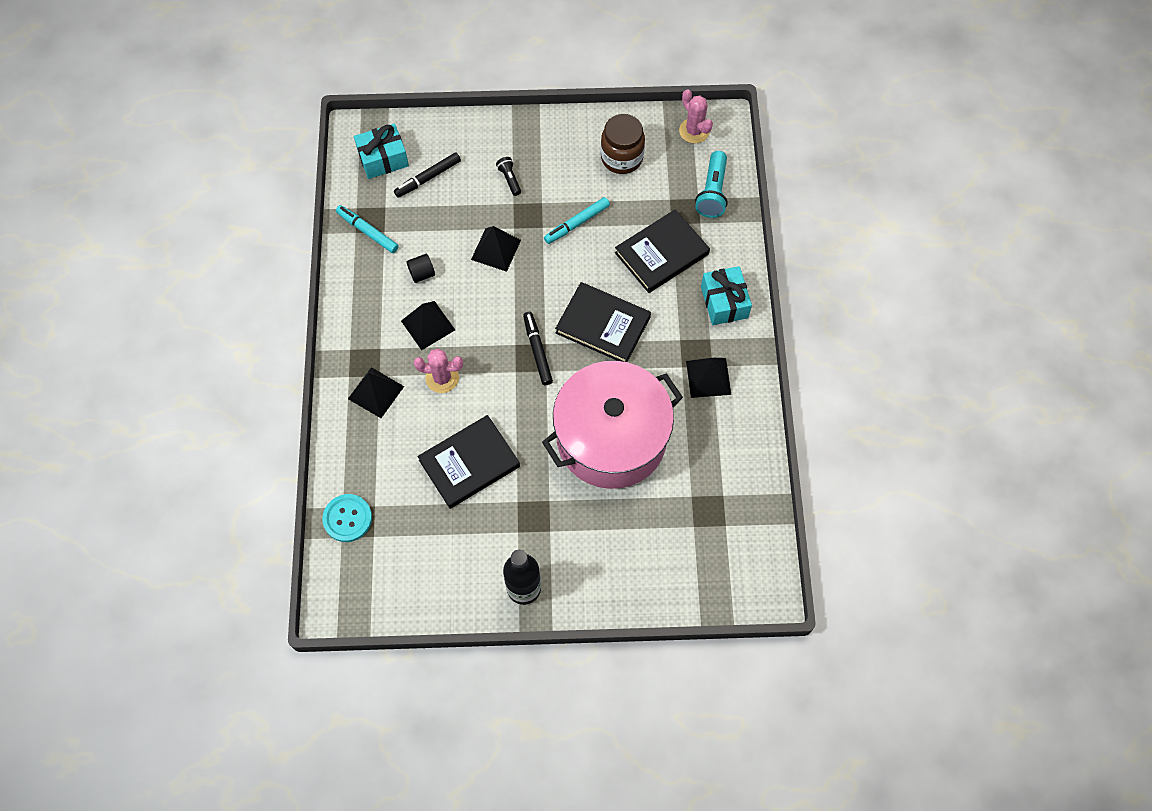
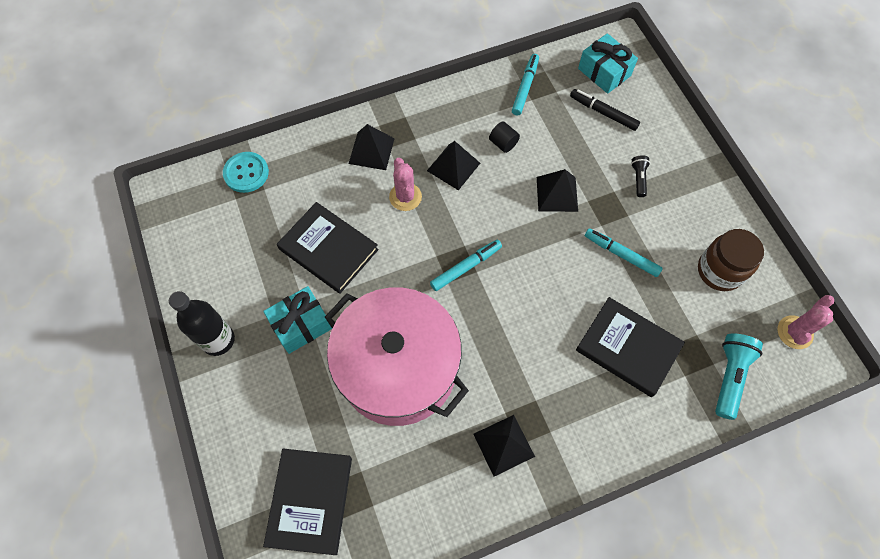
camera: 70 degrees right, 0 degrees up
(509, 179) = (638, 179): black flashlight -> black flashlight turned 45 degrees counterclockwise
(537, 350) = (466, 267): black marker -> turquoise marker
(603, 325) = (519, 318): black book -> black book (310, 501)
(712, 192) = (729, 376): turquoise flashlight -> turquoise flashlight turned 120 degrees clockwise
(724, 302) = (601, 433): turquoise gift -> turquoise gift (301, 325)

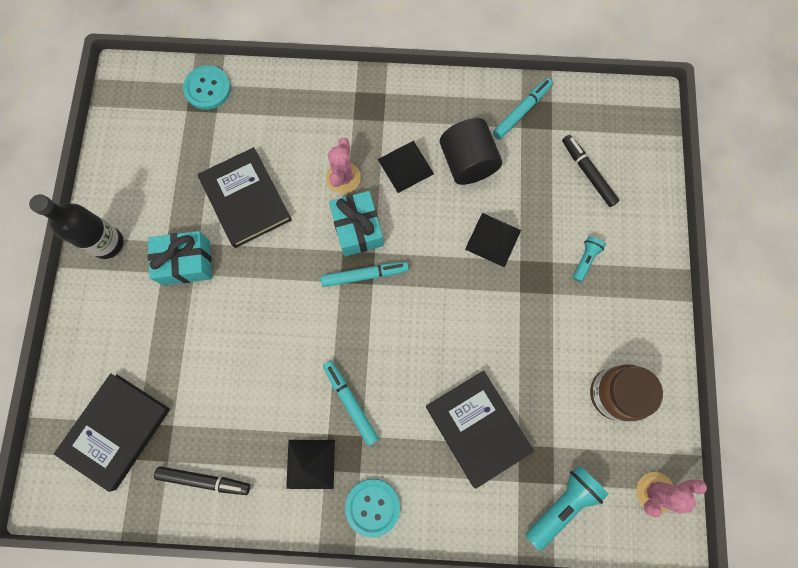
camera: 25 degrees right, 10 degrees up
(371, 151) = (335, 115): black pyramid -> none
(398, 368) = (252, 345): pink pot -> none
(416, 505) = (204, 480): none -> black marker
(503, 143) = (467, 163): black cylinder -> black cylinder, size x1.95
(577, 455) = (372, 507): none -> turquoise button
(604, 72) = (613, 128): turquoise gift -> turquoise gift (357, 229)
(621, 255) = (523, 331): turquoise marker -> turquoise marker (350, 402)
(638, 179) = (585, 260): black flashlight -> turquoise flashlight

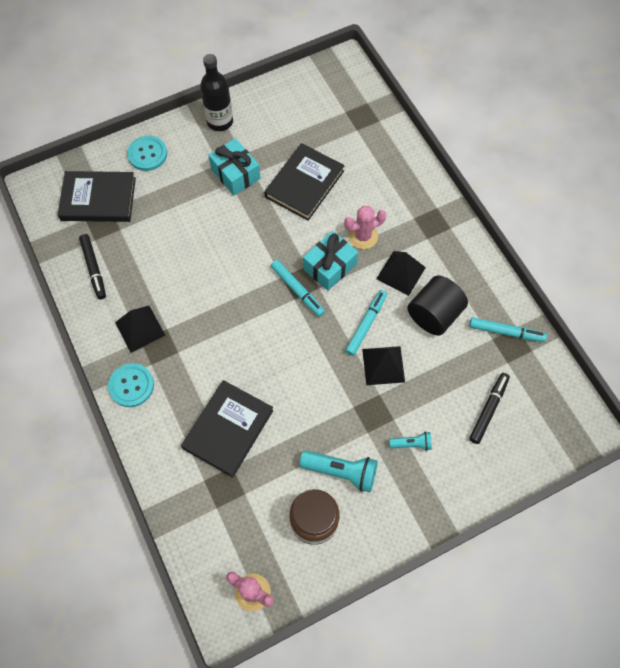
camera: 60 degrees right, 10 degrees down
(207, 88) = (370, 115): turquoise button -> turquoise button (147, 154)
(350, 402) = (197, 331): turquoise marker -> turquoise marker (366, 324)
(562, 504) = (204, 522): turquoise flashlight -> turquoise flashlight (341, 472)

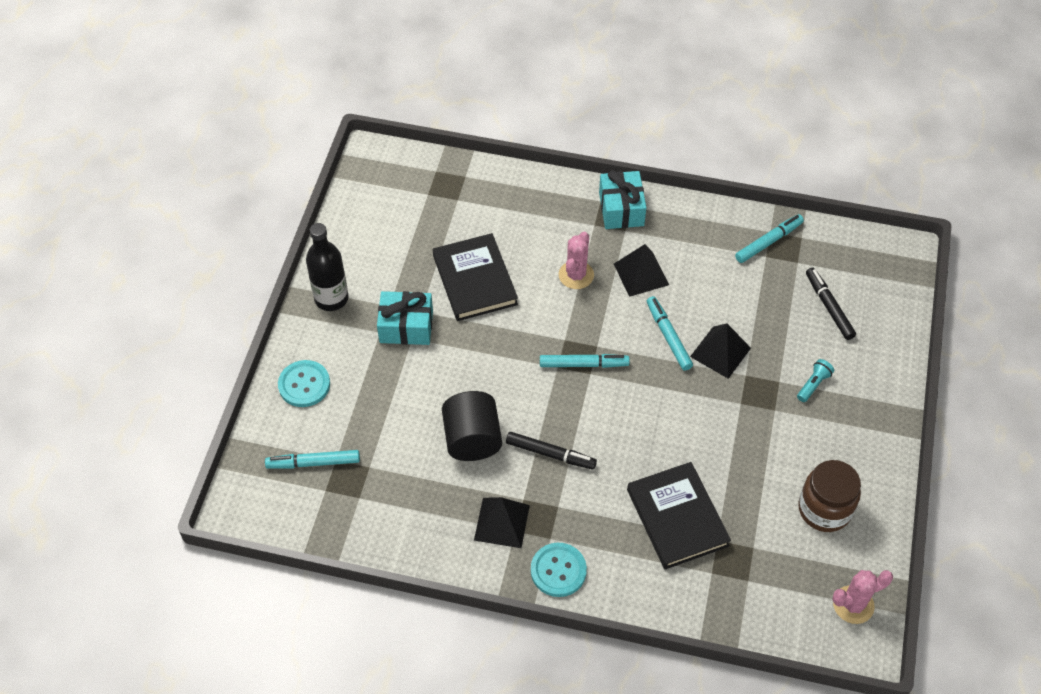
camera: 50 degrees left, 10 degrees down
(94, 268) = (393, 519): black marker -> black marker (550, 454)
(98, 199) = (313, 463): black book -> turquoise marker
(330, 267) = (583, 322): turquoise gift -> turquoise gift (621, 209)
(341, 472) = (795, 456): turquoise flashlight -> none
(434, 314) = (705, 280): black cylinder -> black cylinder (472, 439)

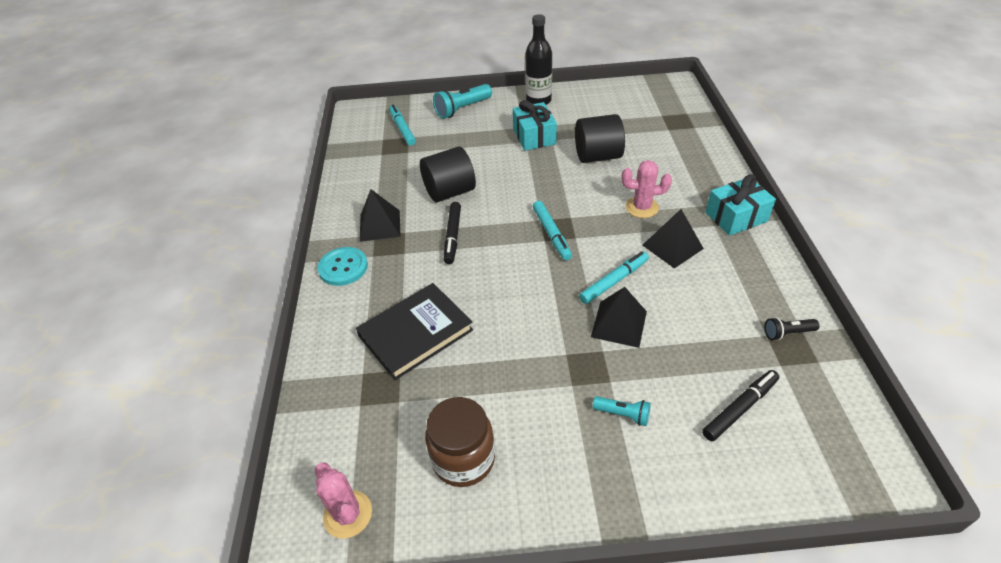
camera: 75 degrees right, 10 degrees down
(304, 385) = (462, 109): turquoise button -> turquoise flashlight
(474, 280) = (597, 156): black book -> black cylinder
(768, 242) = (787, 333): turquoise marker -> black flashlight

